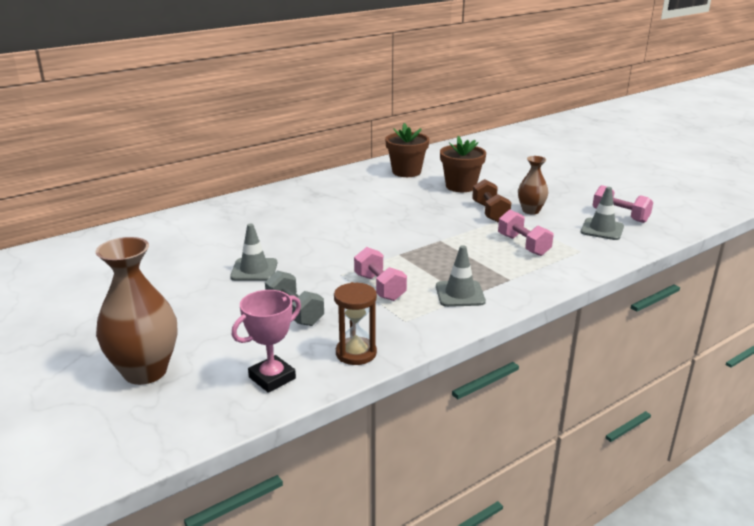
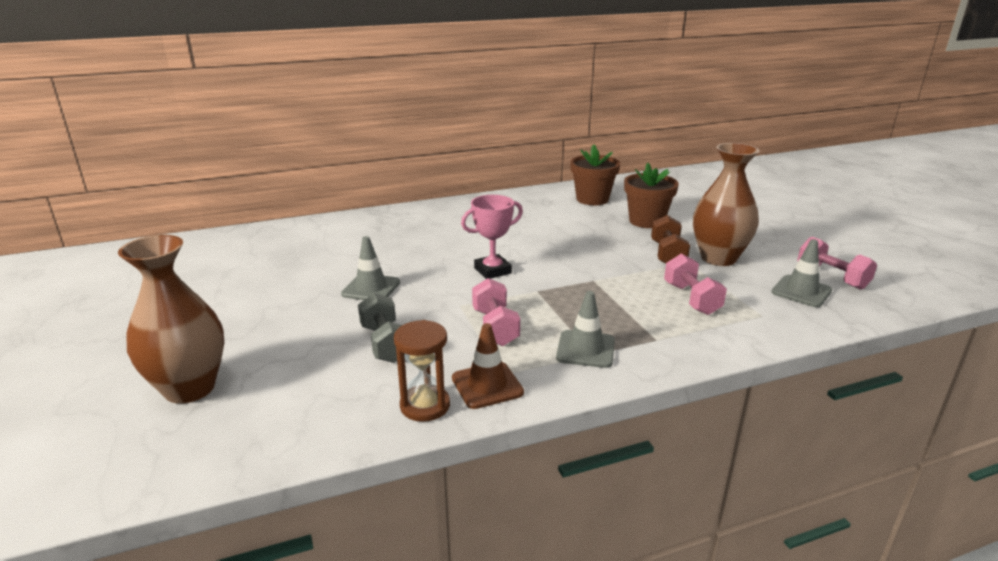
camera: 15 degrees right, 0 degrees up
(272, 378) = (314, 420): pink trophy -> pink trophy (492, 270)
(397, 331) = (487, 385): none -> brown traffic cone
(530, 211) = (718, 258): brown vase -> brown vase, size x1.71

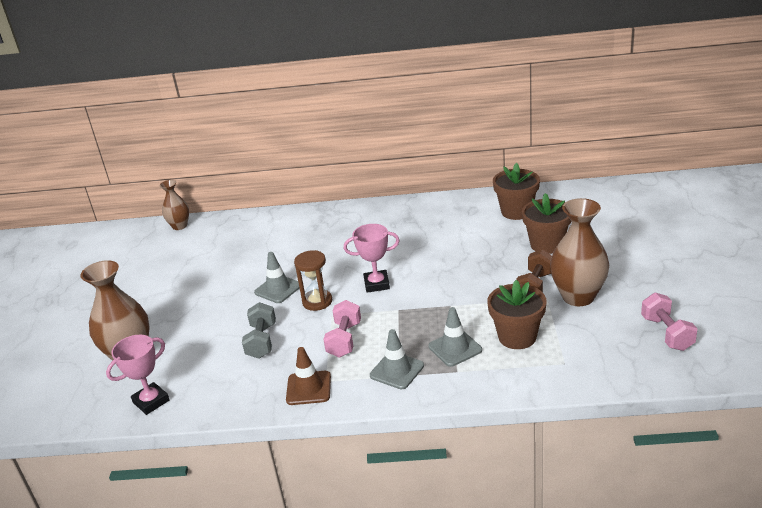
camera: 25 degrees right, 5 degrees up
(195, 241) = (179, 226): none -> brown vase
(256, 441) = (151, 401): none -> pink trophy
(425, 405) = (260, 396): brown hourglass -> brown hourglass (317, 301)
(691, 299) = (517, 337): pink dumbbell -> brown flower pot
(801, 291) = (622, 344): grey traffic cone -> grey traffic cone (455, 348)

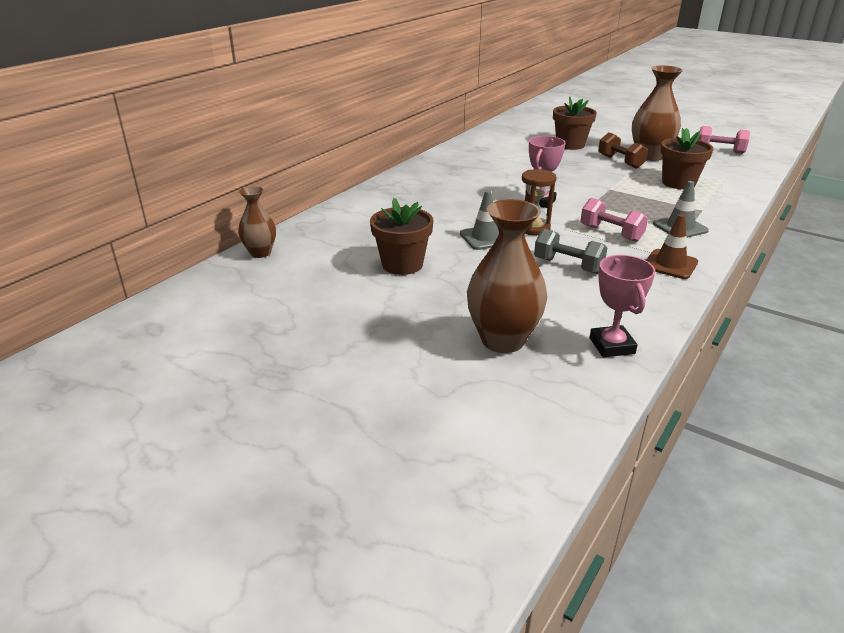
camera: 60 degrees left, 0 degrees up
(455, 348) = (671, 202): grey traffic cone -> none
(516, 212) = (509, 139): brown flower pot -> brown flower pot (402, 264)

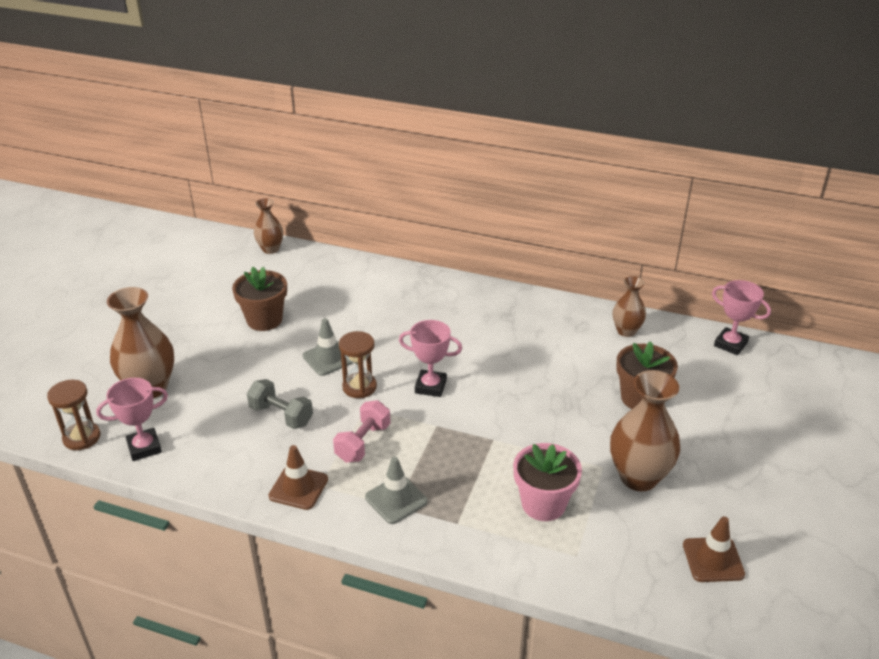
camera: 75 degrees right, 5 degrees up
(494, 138) = (626, 331): none -> brown vase
(520, 117) = (730, 344): none -> pink trophy
(568, 266) = (281, 415): grey dumbbell -> grey dumbbell turned 75 degrees counterclockwise
(590, 393) = (82, 437): none -> brown hourglass
(620, 162) = (597, 447): brown dumbbell -> none
(678, 183) = (543, 504): brown flower pot -> pink flower pot
(719, 151) = (713, 560): pink dumbbell -> brown traffic cone

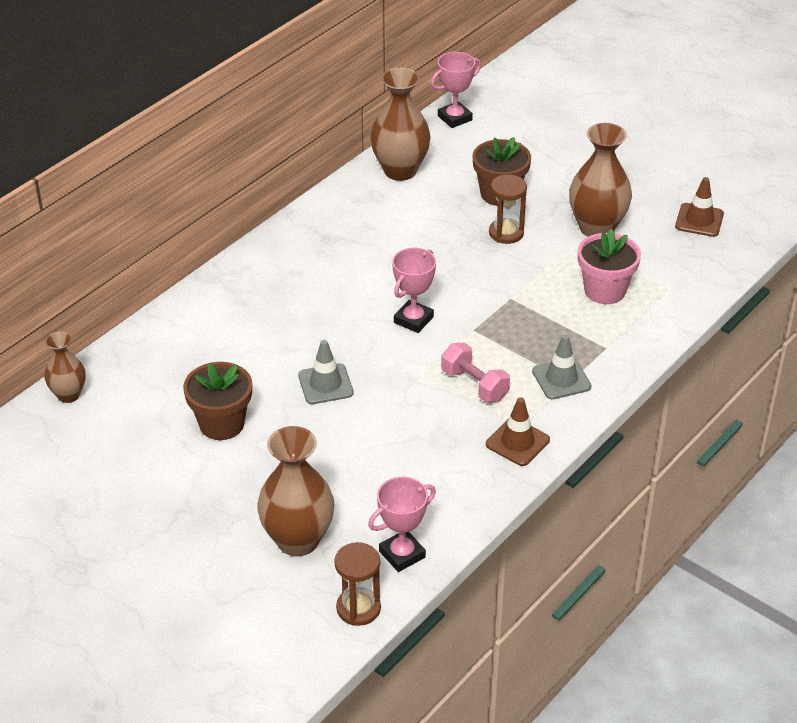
camera: 70 degrees left, 5 degrees up
(144, 447) = (402, 554): pink trophy -> pink trophy turned 60 degrees clockwise
(281, 415) = (403, 437): grey dumbbell -> none
(359, 387) = (387, 370): brown hourglass -> brown hourglass (506, 233)
(626, 331) = (400, 170): brown vase -> brown vase, size x1.71

